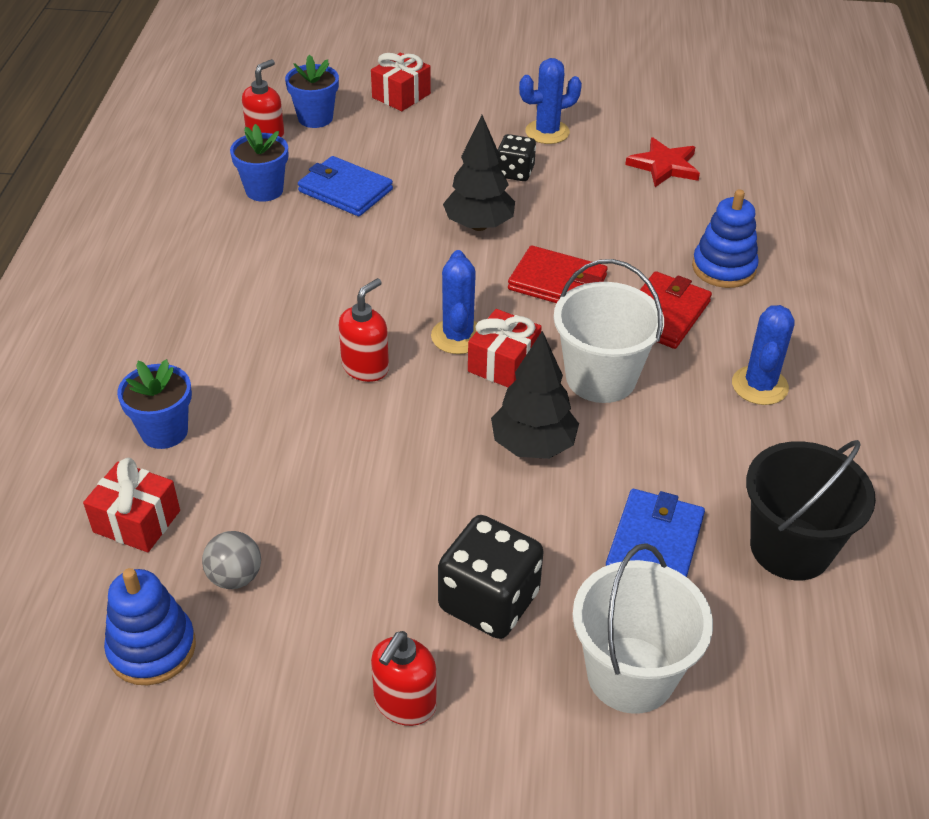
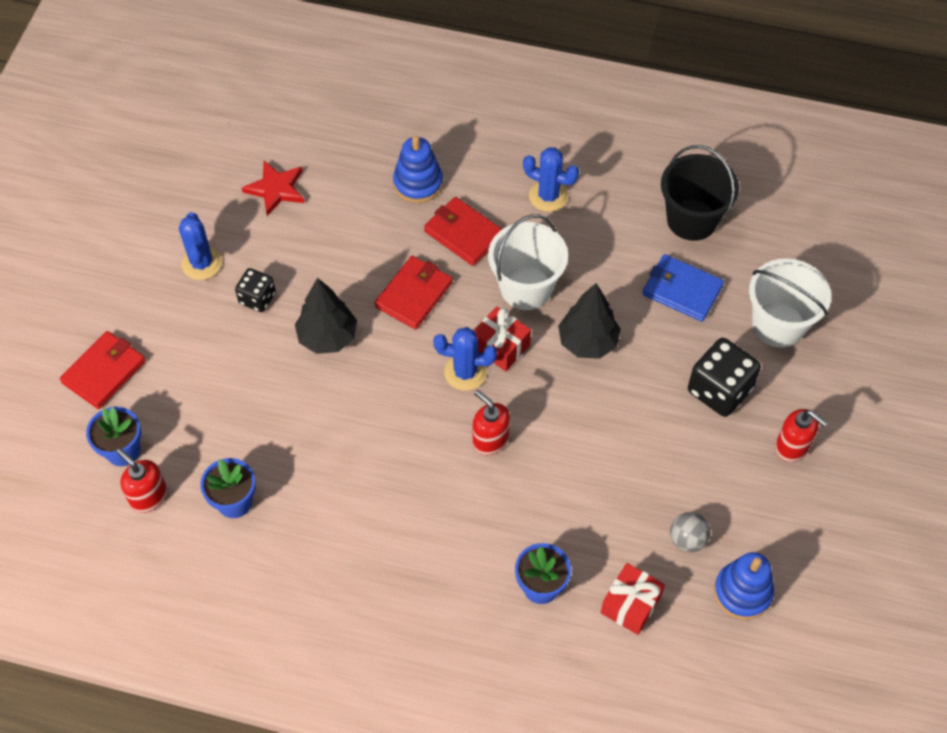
camera: 80 degrees left, 15 degrees up
(345, 190) = (251, 434): blue wallet -> none
(401, 96) = (104, 372): red gift -> red wallet

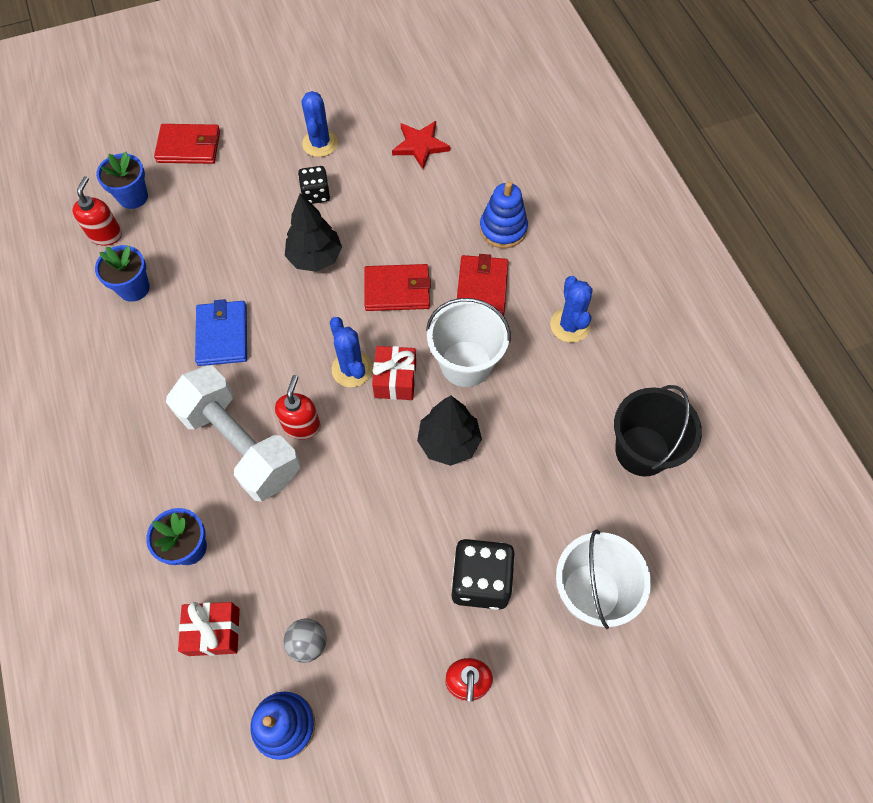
camera: 55 degrees right, 5 degrees up
(201, 263) = (320, 143): blue cactus -> blue cactus turned 45 degrees counterclockwise
(472, 496) = (240, 444): none -> white dumbbell
(682, 290) = (561, 486): blue wallet -> blue wallet (222, 335)

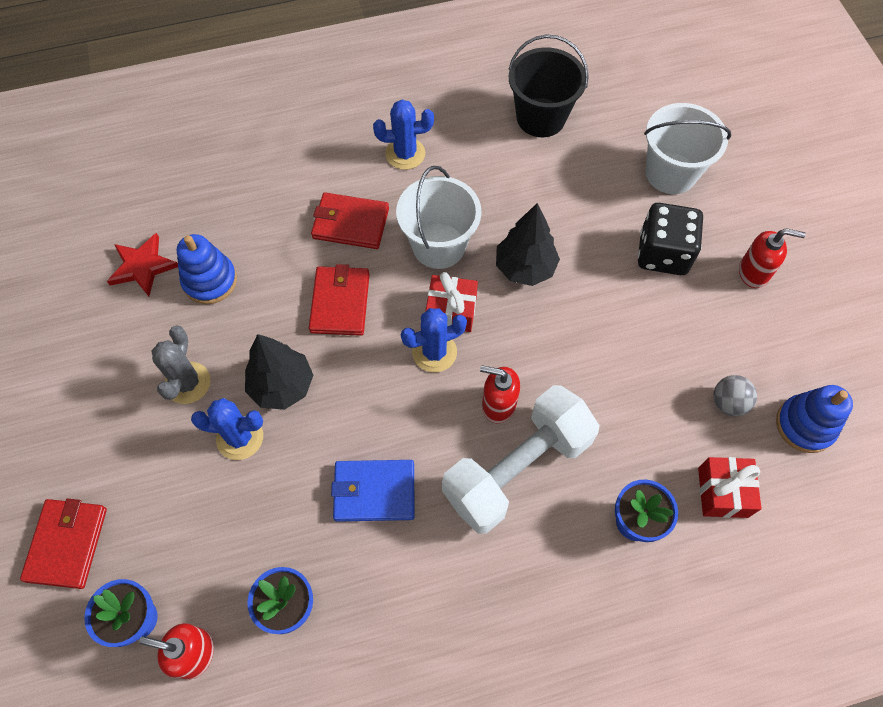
camera: 85 degrees left, 0 degrees up
(316, 194) = (188, 383): black dice -> grey cactus
(320, 143) = (108, 376): blue cactus -> blue cactus (240, 437)
(503, 229) = (279, 197): blue stacking toy -> blue stacking toy (210, 281)

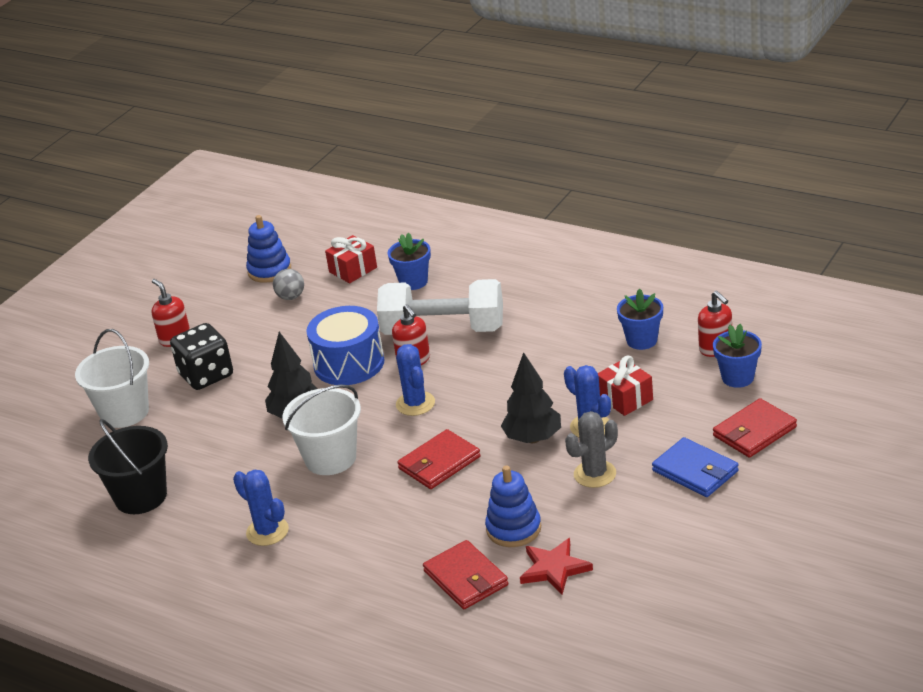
camera: 130 degrees left, 30 degrees down
(350, 223) = (369, 507): red wallet -> red wallet (466, 578)
(374, 491) = (537, 361): blue wallet -> blue wallet (695, 471)
(434, 352) = (415, 404): blue cactus -> blue cactus turned 45 degrees clockwise
(451, 311) = (375, 418): red gift -> red gift (625, 398)
(554, 357) = (349, 363): none -> blue drum

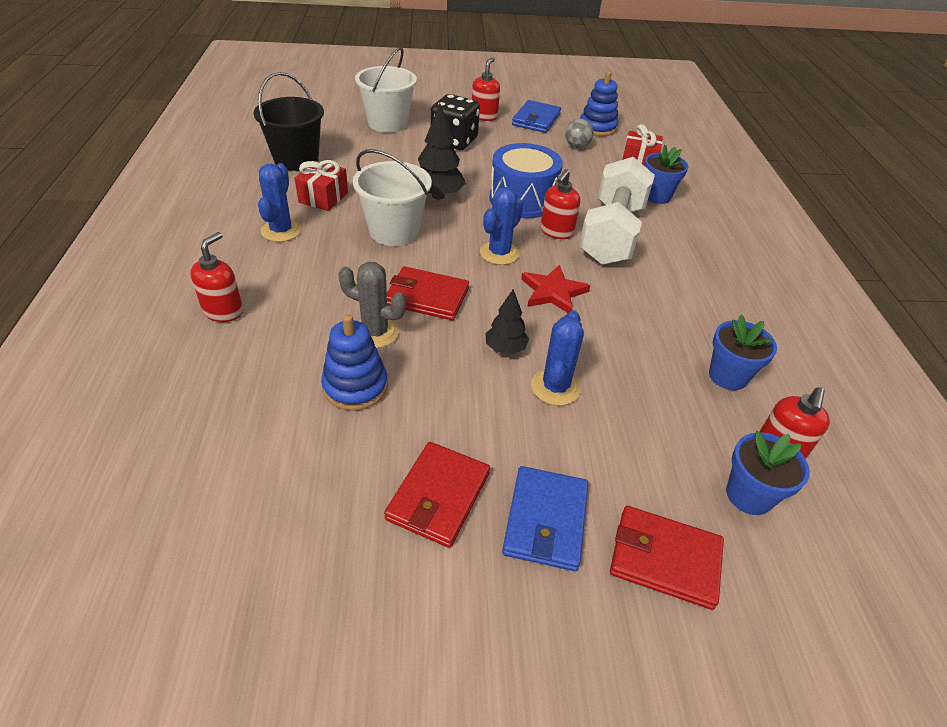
camera: 50 degrees right, 10 degrees up
(216, 305) = (536, 120): none -> blue wallet
(362, 588) = (223, 311): none -> red soap dispenser
(443, 330) = (612, 234): white dumbbell -> white dumbbell turned 45 degrees clockwise
(466, 578) = (261, 378): red wallet -> red wallet (438, 496)
(533, 438) = (505, 349): black tree -> black tree, size x0.63
(554, 569) = (303, 446): red star -> red star (553, 292)
(595, 474) = (480, 421): grey cactus -> grey cactus (375, 332)
(625, 398) = (623, 399): red gift -> red gift (323, 198)

